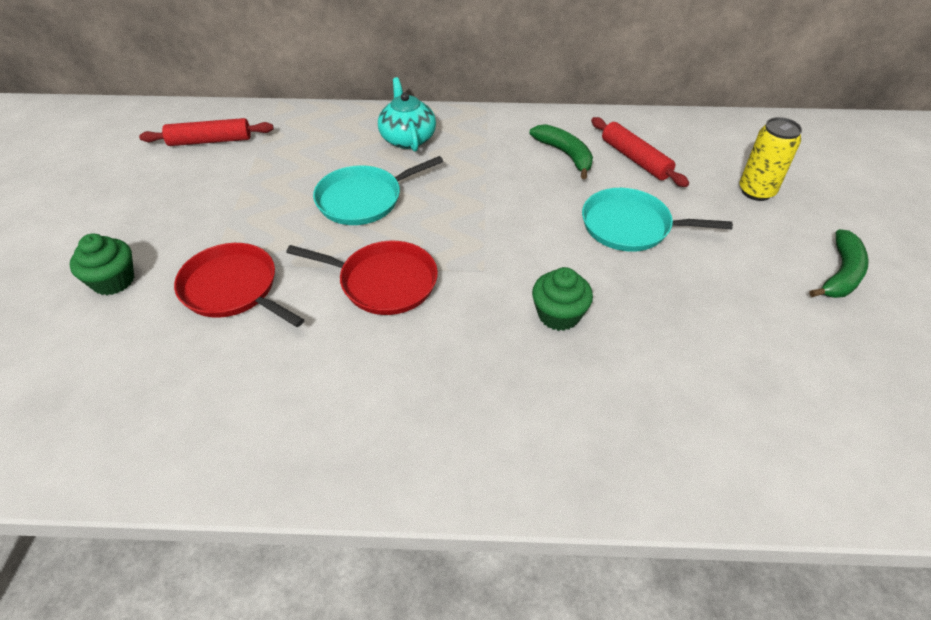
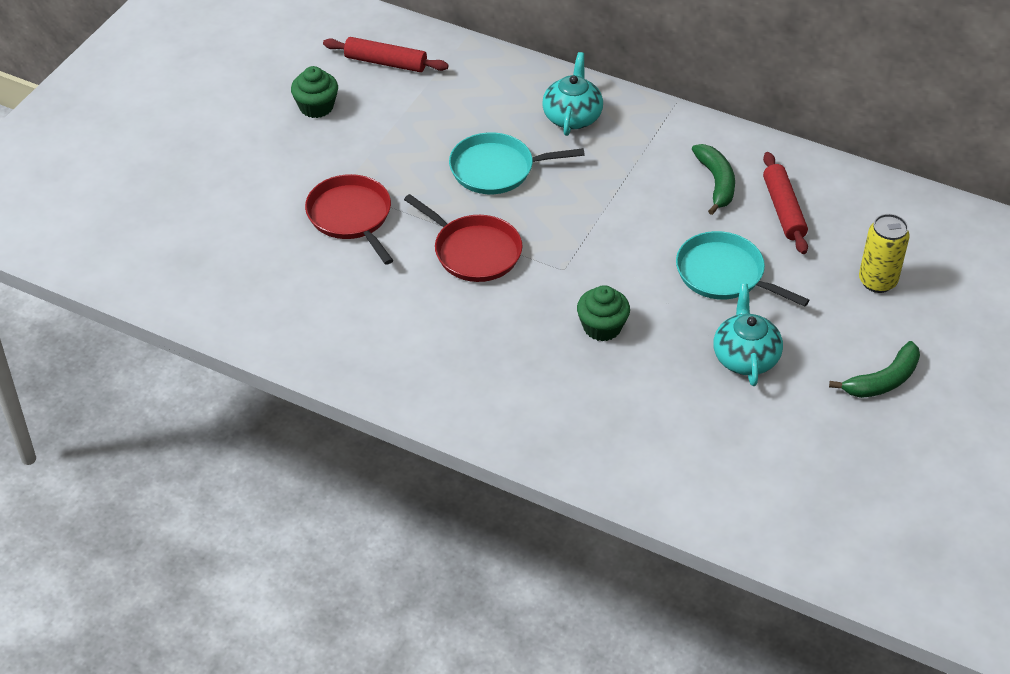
camera: 25 degrees right, 0 degrees up
(113, 281) = (261, 178): green cupcake -> green cupcake (316, 107)
(711, 296) = (745, 357): none -> turquoise teapot

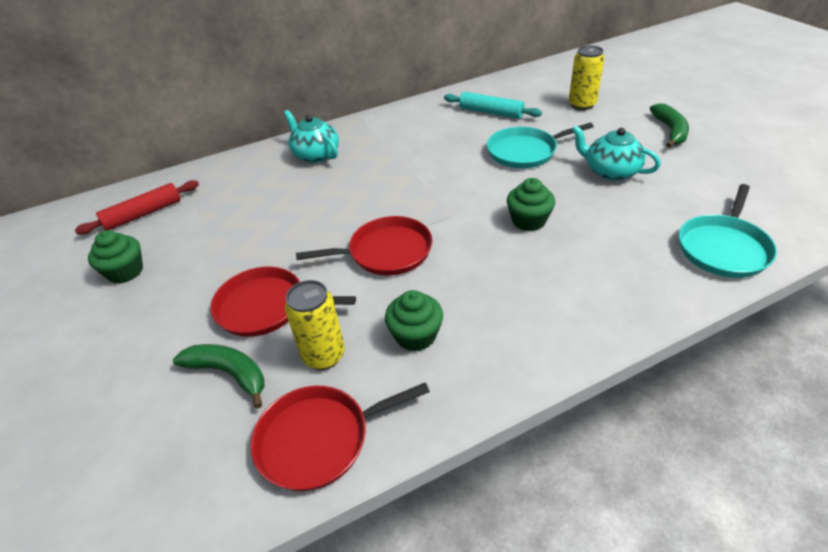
camera: 50 degrees left, 5 degrees down
(265, 320) = (319, 439): none -> red pan
(333, 280) = (324, 355): none -> yellow can
(395, 321) = (415, 336): none -> green cupcake
(496, 169) = (318, 206): turquoise pan -> turquoise pan (723, 248)
(716, 183) = (442, 126): green banana -> green banana (229, 373)
(783, 210) = (491, 112): red rolling pin -> turquoise rolling pin

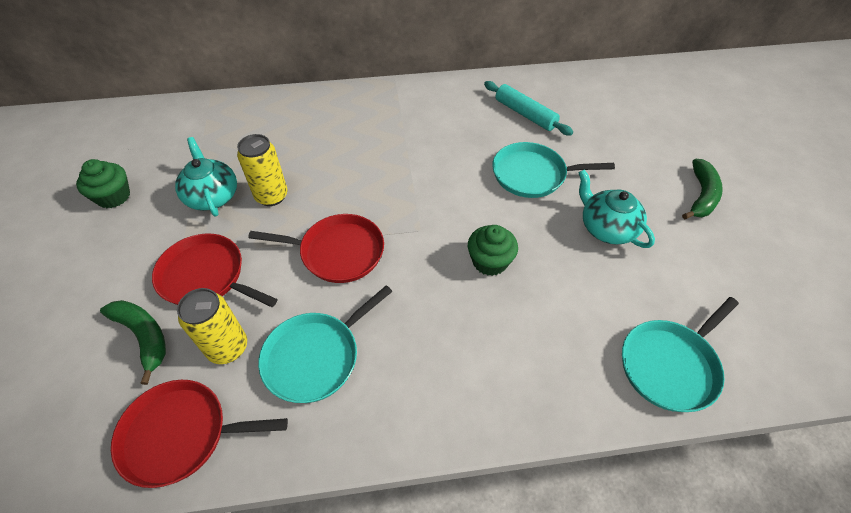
camera: 15 degrees right, 10 degrees up
(143, 214) = (156, 138): red rolling pin -> none
(315, 155) = (332, 116): turquoise teapot -> turquoise teapot (212, 196)
(415, 336) = (316, 357): green cupcake -> turquoise pan
(582, 105) = (625, 132): yellow can -> yellow can (271, 196)

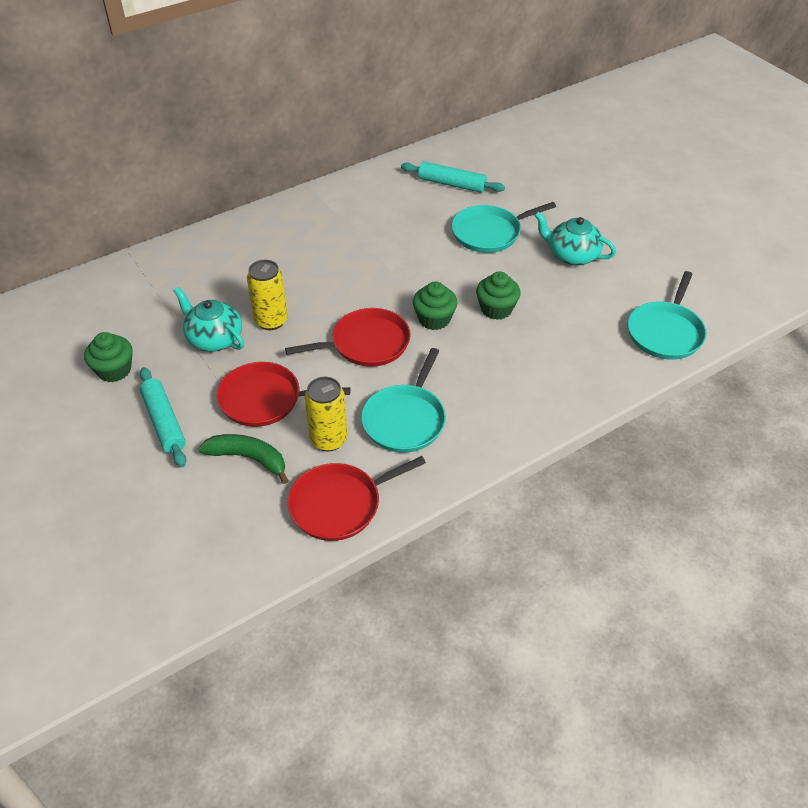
camera: 25 degrees left, 5 degrees down
(108, 264) = (164, 422): none -> turquoise rolling pin
(420, 250) = (434, 319): none -> green cupcake
(701, 195) = (630, 208): green banana -> none

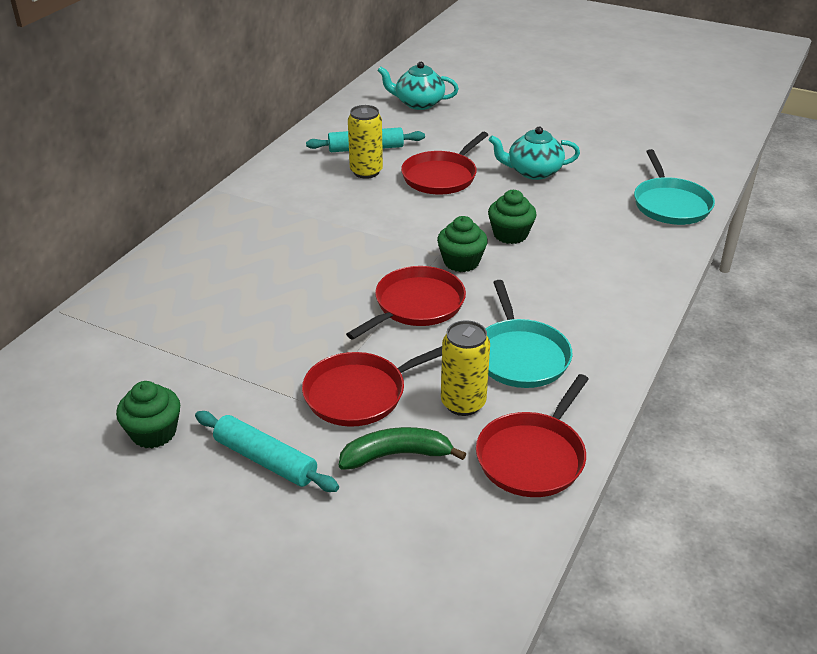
camera: 30 degrees left, 10 degrees down
(214, 339) = (247, 359): turquoise teapot -> turquoise teapot (418, 103)
(271, 321) = (295, 320): yellow can -> yellow can (366, 172)
(489, 233) = (441, 176): turquoise pan -> red pan

